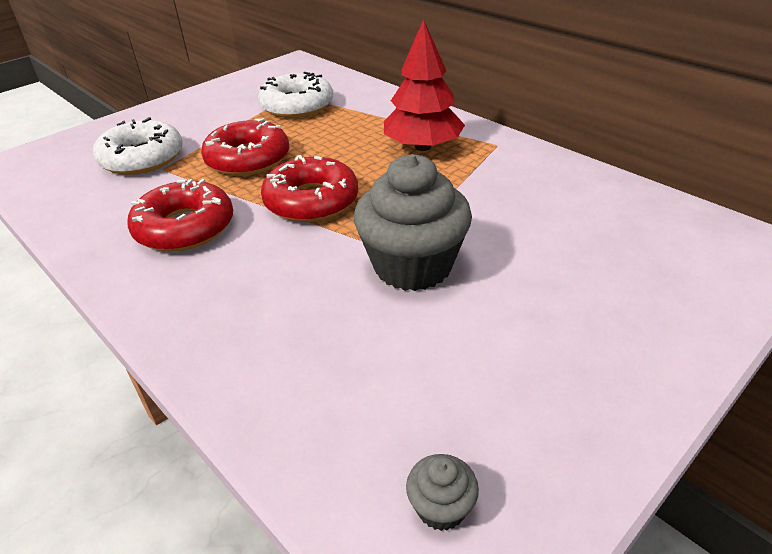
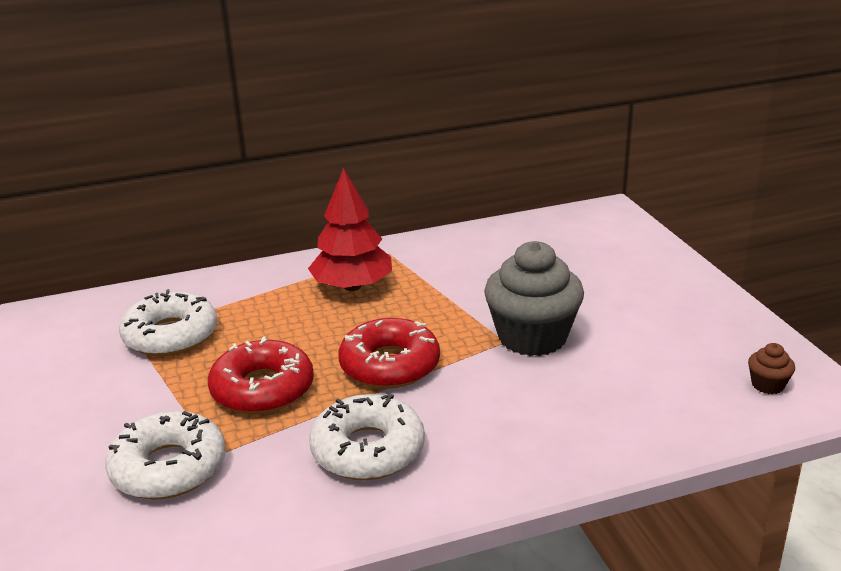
camera: 65 degrees left, 10 degrees down
(185, 227) = (368, 450): red donut -> white donut
(441, 507) = (767, 385): grey cupcake -> brown cupcake

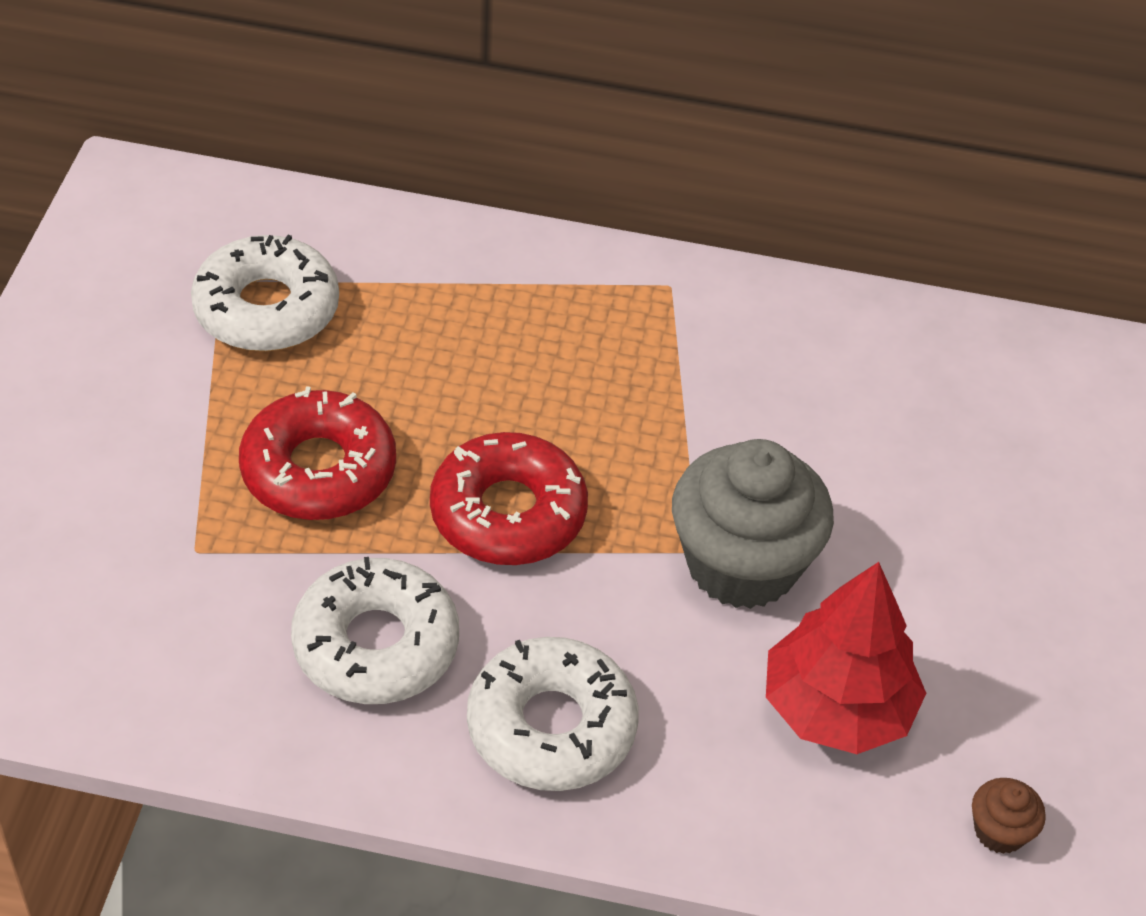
camera: 25 degrees right, 20 degrees up
(169, 468) = (129, 543): white donut -> white donut (551, 726)
(352, 286) = (568, 332): red tree -> red tree (837, 708)

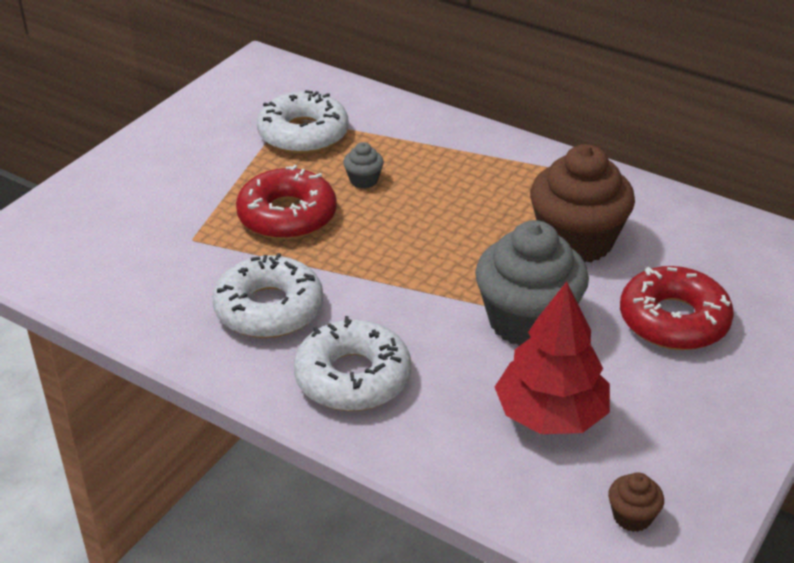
camera: 25 degrees right, 10 degrees down
(401, 375) = (363, 180): none -> grey cupcake
(508, 513) = (389, 261): red donut -> red donut (673, 320)
(748, 409) = (576, 241): none -> brown cupcake

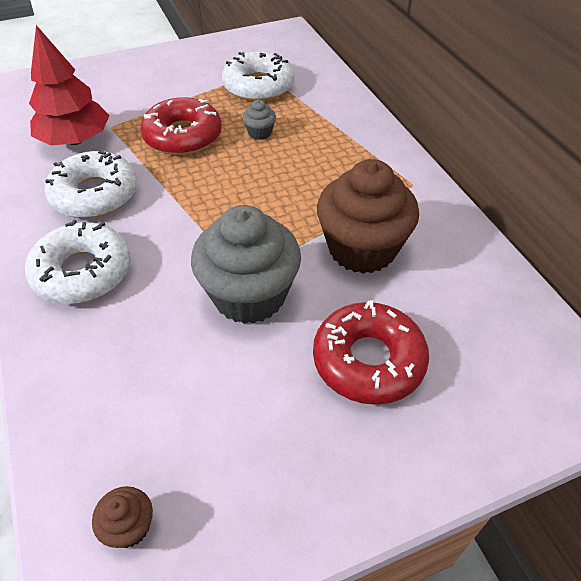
camera: 35 degrees right, 10 degrees up
(551, 415) = (175, 386): red tree -> red tree (75, 140)

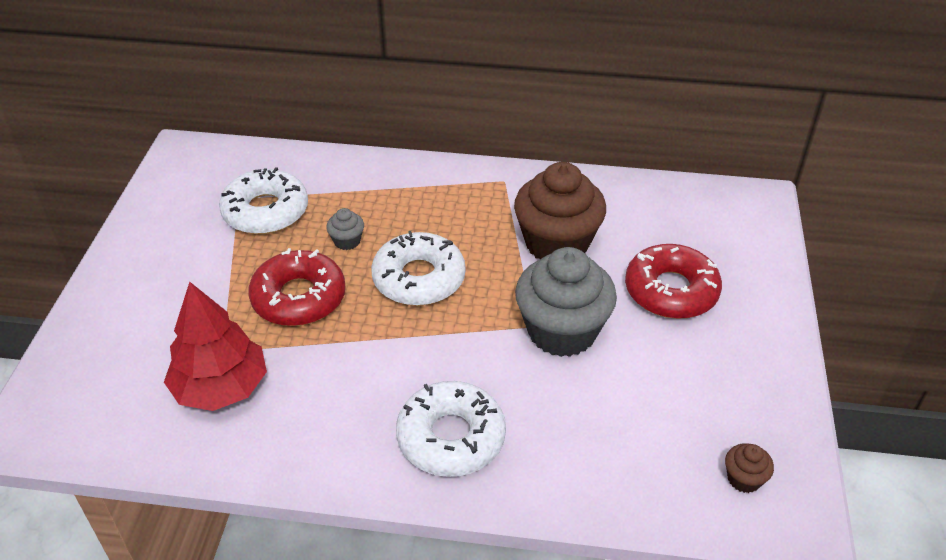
camera: 60 degrees left, 5 degrees down
(95, 194) = (337, 396): white donut -> white donut (419, 278)

